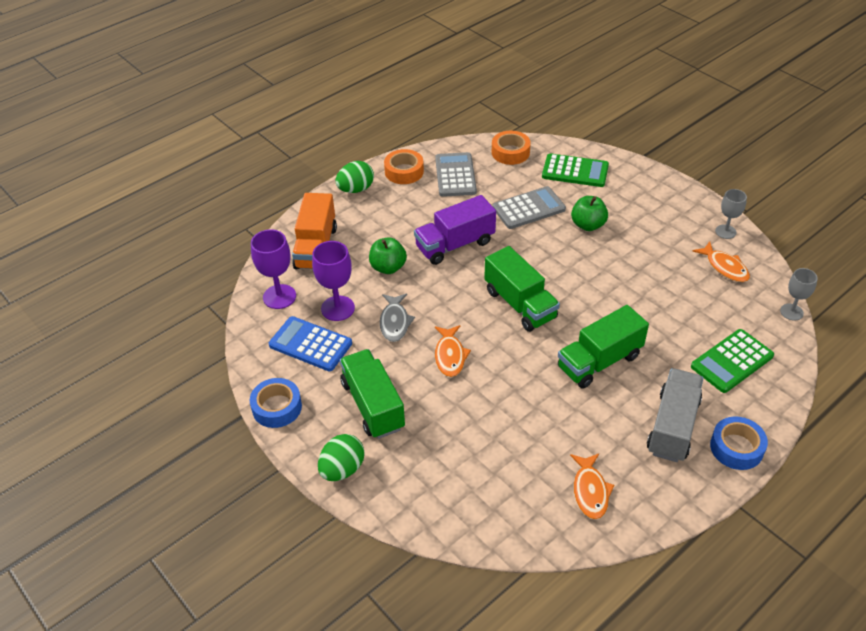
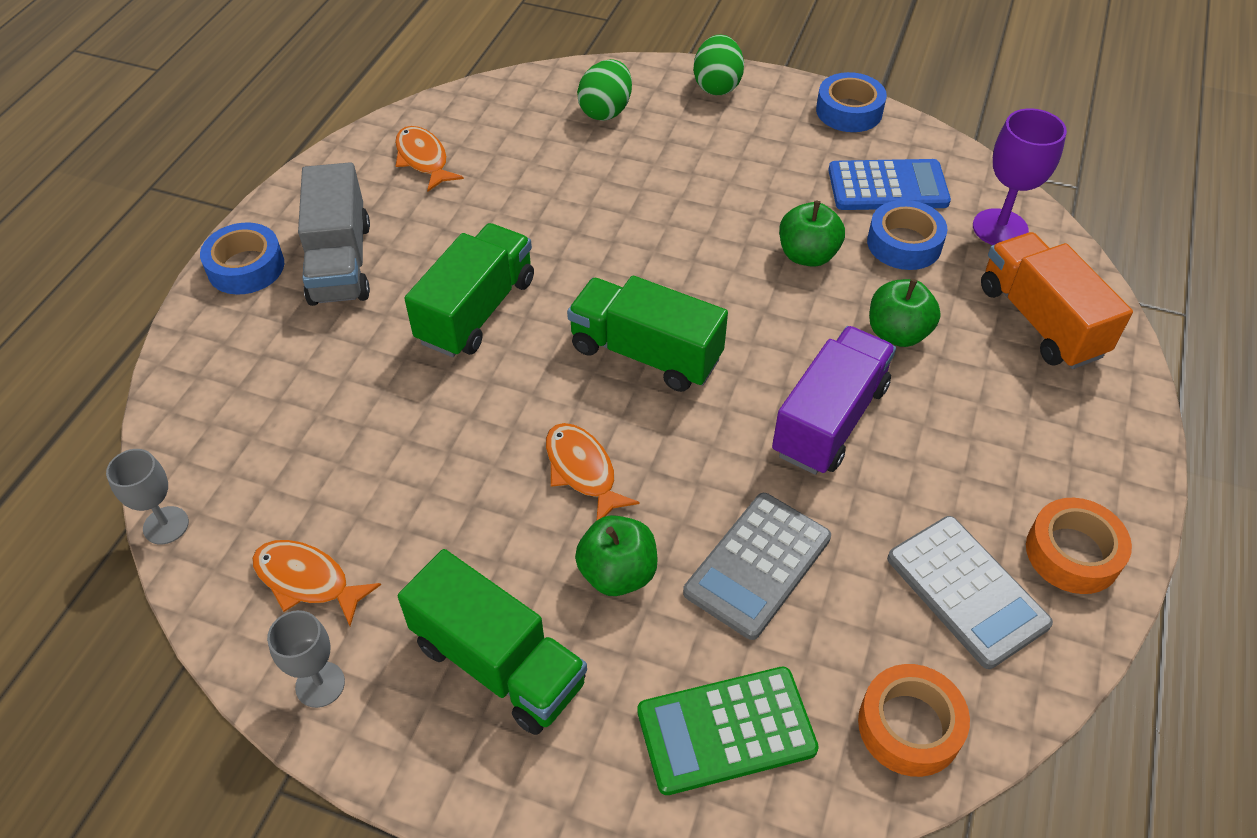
camera: 150 degrees right, 5 degrees up
(338, 308) = (904, 243): purple goblet -> blue tape
(356, 189) = (1110, 465): green egg -> green egg (606, 111)
(373, 405) = (741, 151): green truck -> green truck (498, 663)
(395, 322) = (807, 255): grey fish -> green apple
(450, 356) = (693, 240): orange fish -> orange fish (583, 471)
(732, 361) = (268, 388): green calculator -> none

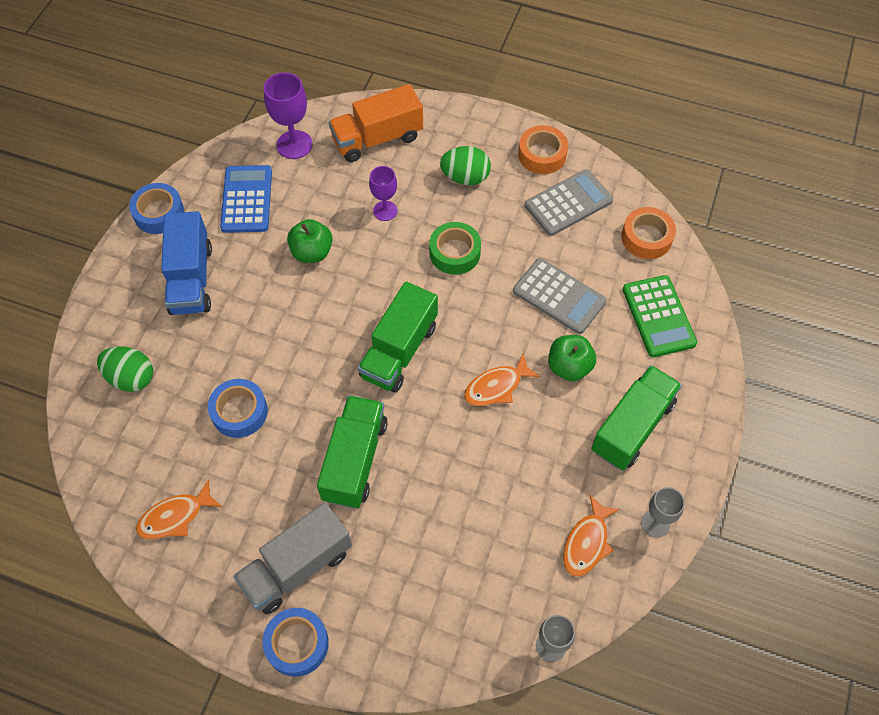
camera: 90 degrees left, 10 degrees up
(340, 262) = (297, 567): grey truck -> grey truck turned 150 degrees clockwise
(476, 311) = (355, 460): green truck -> green truck turned 75 degrees clockwise
(717, 86) = (112, 297): green egg -> green egg (465, 177)
(750, 146) = (191, 279): none -> blue truck
(830, 420) = (455, 253): purple truck -> green tape
(897, 333) = (385, 211): green apple -> purple goblet
(904, 243) = (304, 197): blue tape -> blue tape (239, 412)

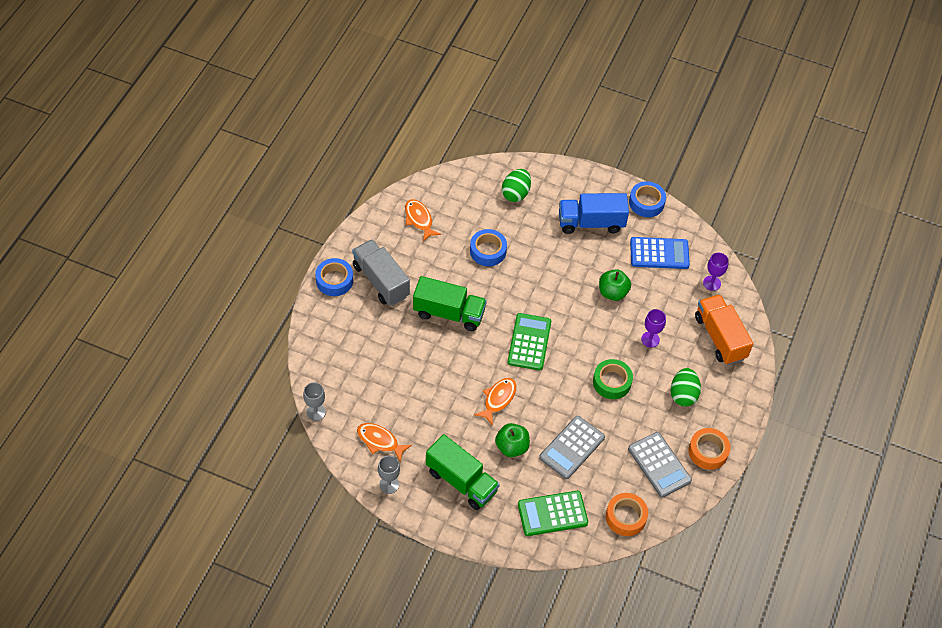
camera: 90 degrees right, 5 degrees down
(294, 144) = (712, 283): purple goblet -> purple goblet, size x0.65
(399, 351) = (529, 342): green truck -> green calculator
(496, 387) = (498, 399): orange fish -> orange fish turned 60 degrees clockwise

